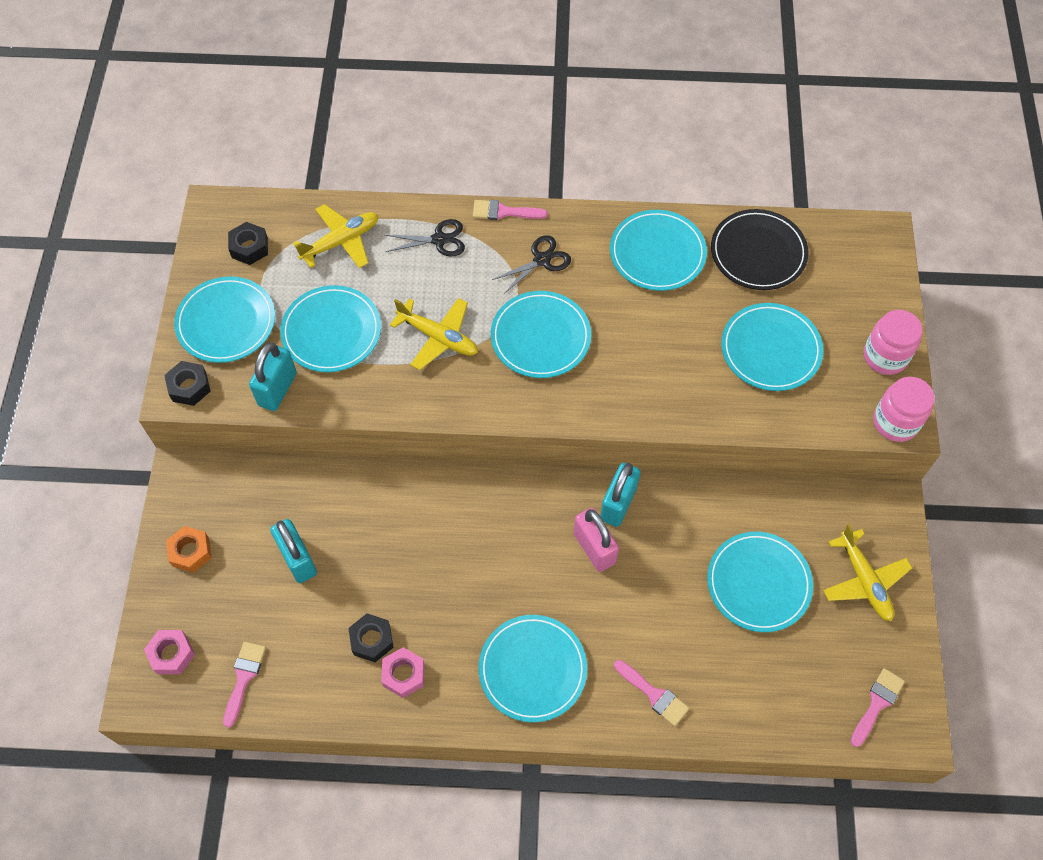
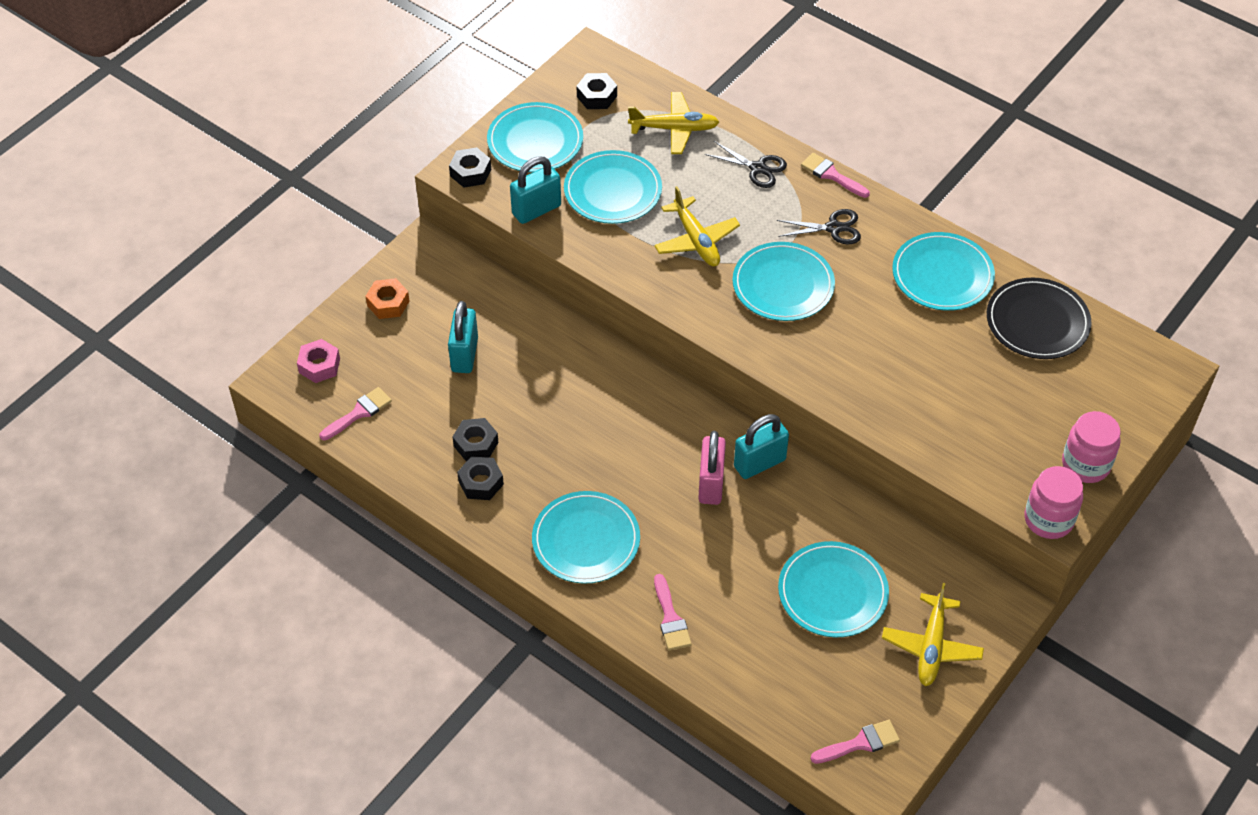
camera: 35 degrees right, 10 degrees down
(403, 674) = (481, 483): pink nut -> black nut
(770, 349) = (981, 402): turquoise plate -> none

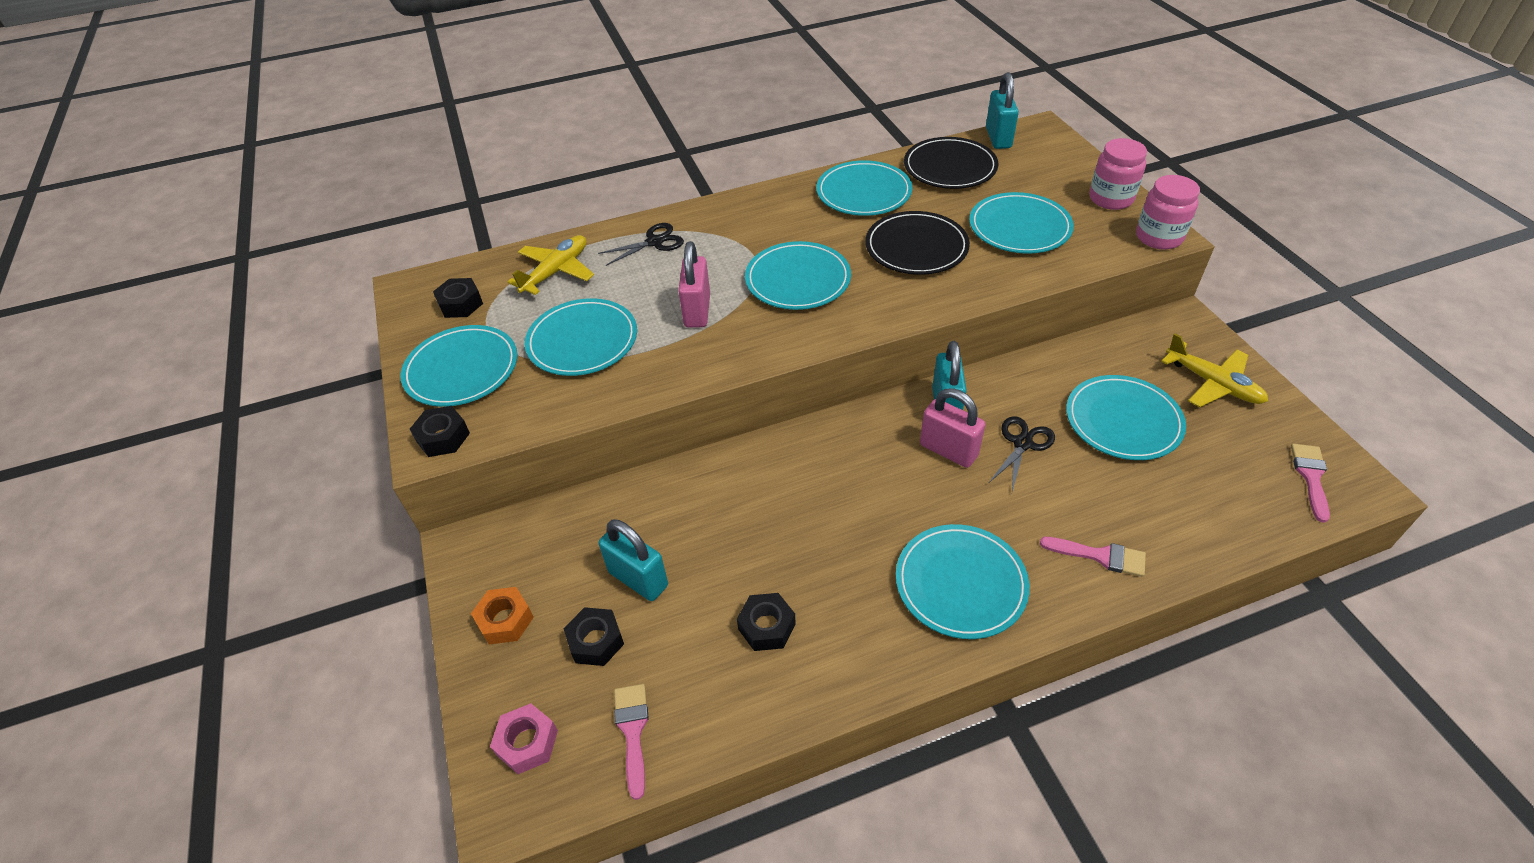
camera: 55 degrees left, 5 degrees down
(481, 483) = (823, 647): black nut -> black nut (596, 641)
(536, 210) = (547, 406): turquoise padlock -> turquoise padlock (998, 138)
(696, 240) = (697, 311): yellow plane -> pink padlock
(831, 175) = (705, 206): pink brush -> none
(833, 228) = (762, 227): black scissors -> black scissors (1022, 443)
(890, 346) = (916, 247): none -> black plate
(980, 409) = (1019, 227): none -> turquoise plate

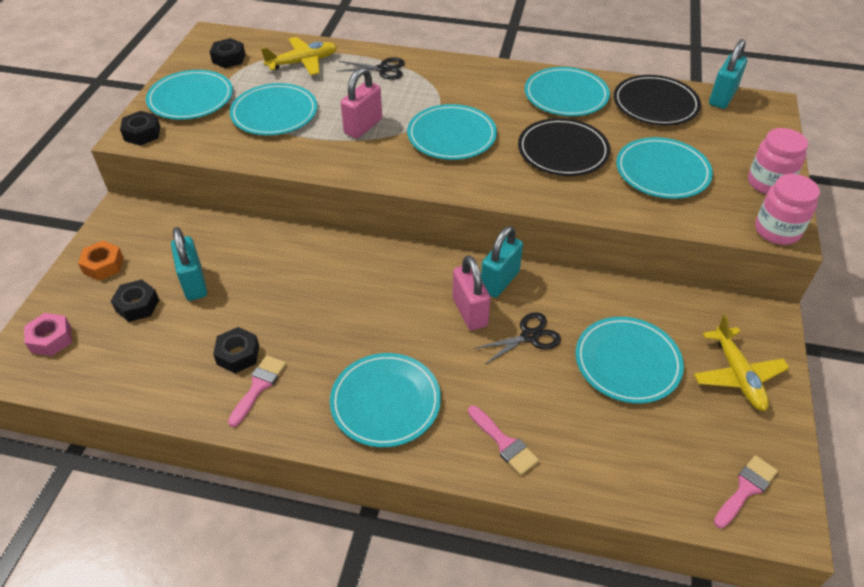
camera: 30 degrees right, 0 degrees up
(633, 731) = (108, 367): pink brush -> pink brush (258, 386)

